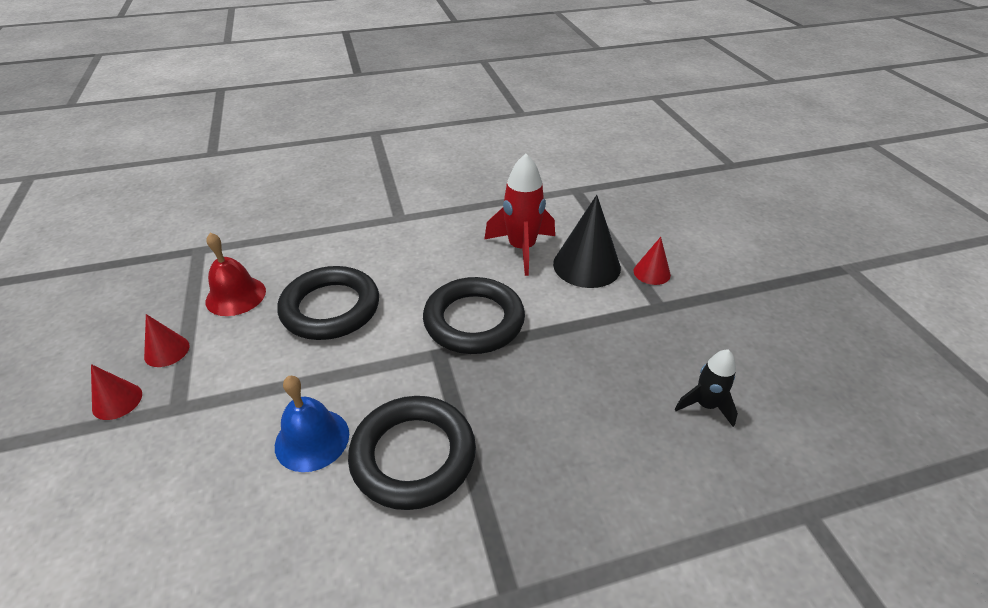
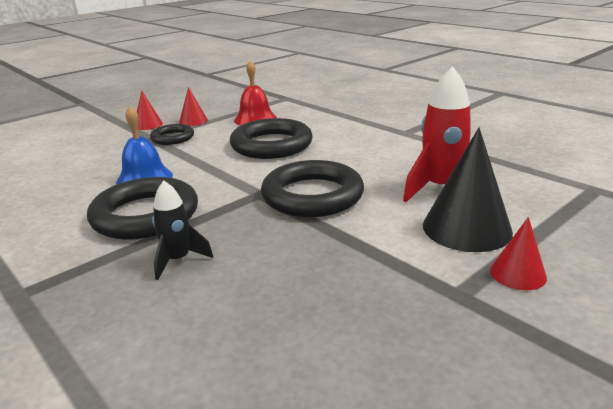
camera: 65 degrees right, 15 degrees down
(205, 385) = (172, 138): none -> black ring
(705, 405) = (310, 369): black rocket -> black rocket (178, 260)

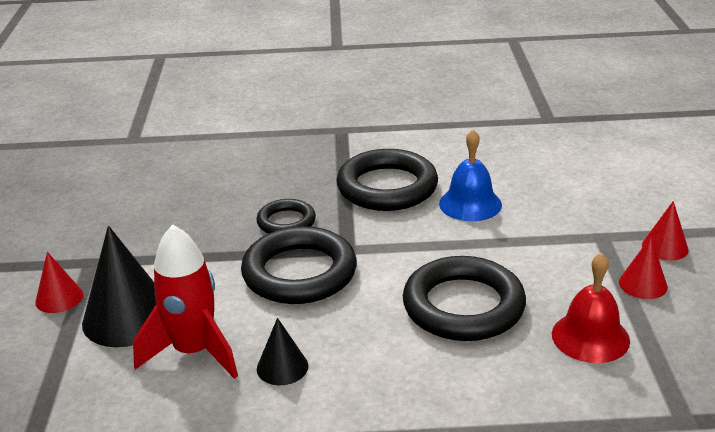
camera: 130 degrees right, 5 degrees up
(172, 138) = (582, 249): black ring -> black ring (286, 222)
(178, 260) = (297, 183): black rocket -> none
(400, 162) = (282, 367): none -> black cone

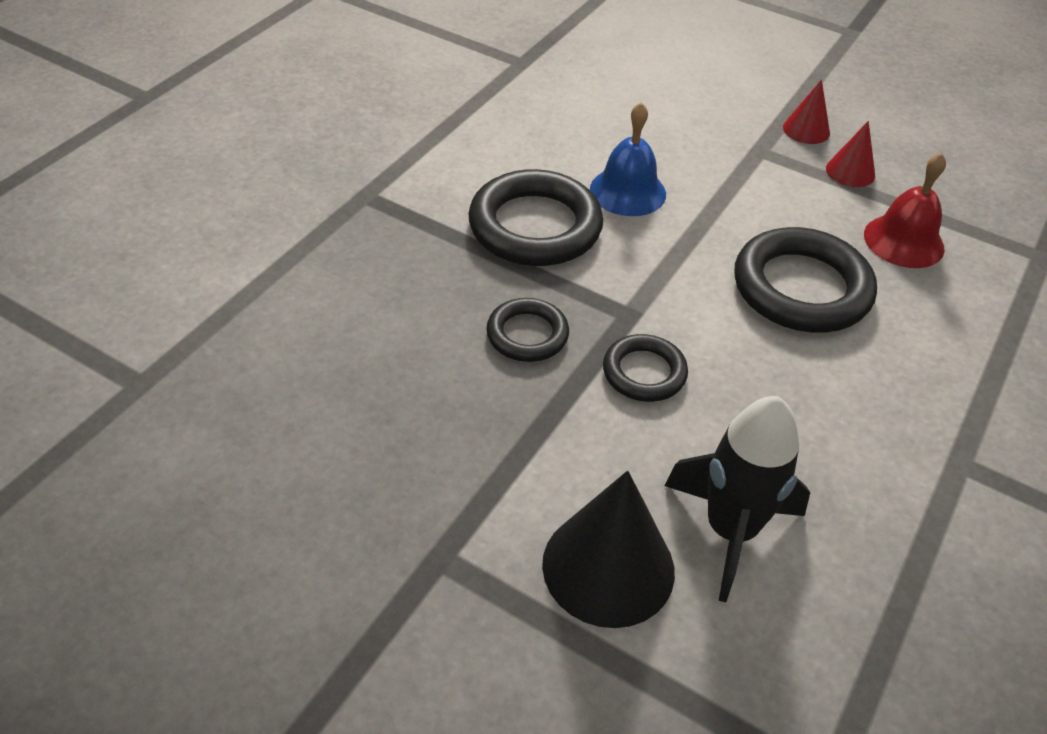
camera: 60 degrees left, 15 degrees up
(59, 298) = (501, 627): red cone -> none
(194, 352) = (730, 531): red rocket -> black rocket
(282, 367) = (810, 466): black cone -> none
(299, 273) = (644, 372): black ring -> black ring, size x0.56

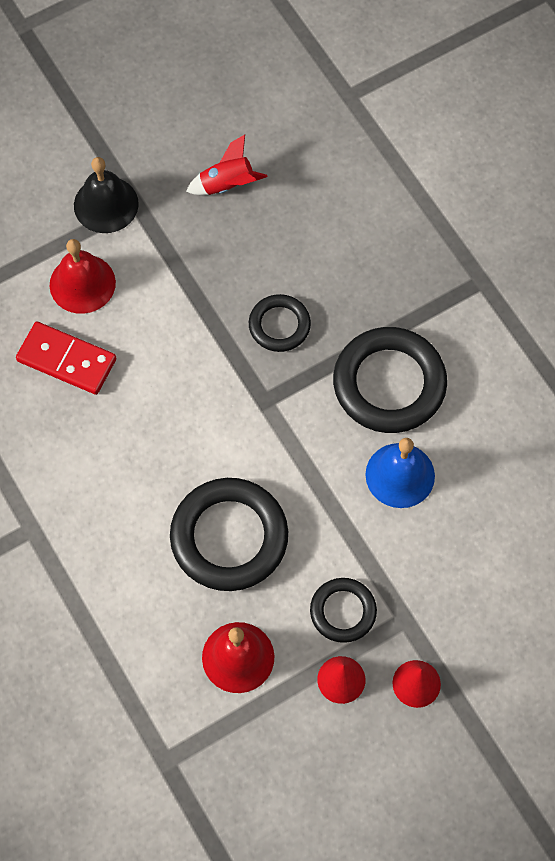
camera: 120 degrees right, 20 degrees up
(351, 461) = (227, 185): none -> red rocket
(461, 599) = (106, 204): none -> black bell
(608, 567) = (82, 283): black cone -> red bell
(644, 372) = (208, 380): black ring -> black ring (343, 611)
(730, 531) = (67, 360): black rocket -> red domino

